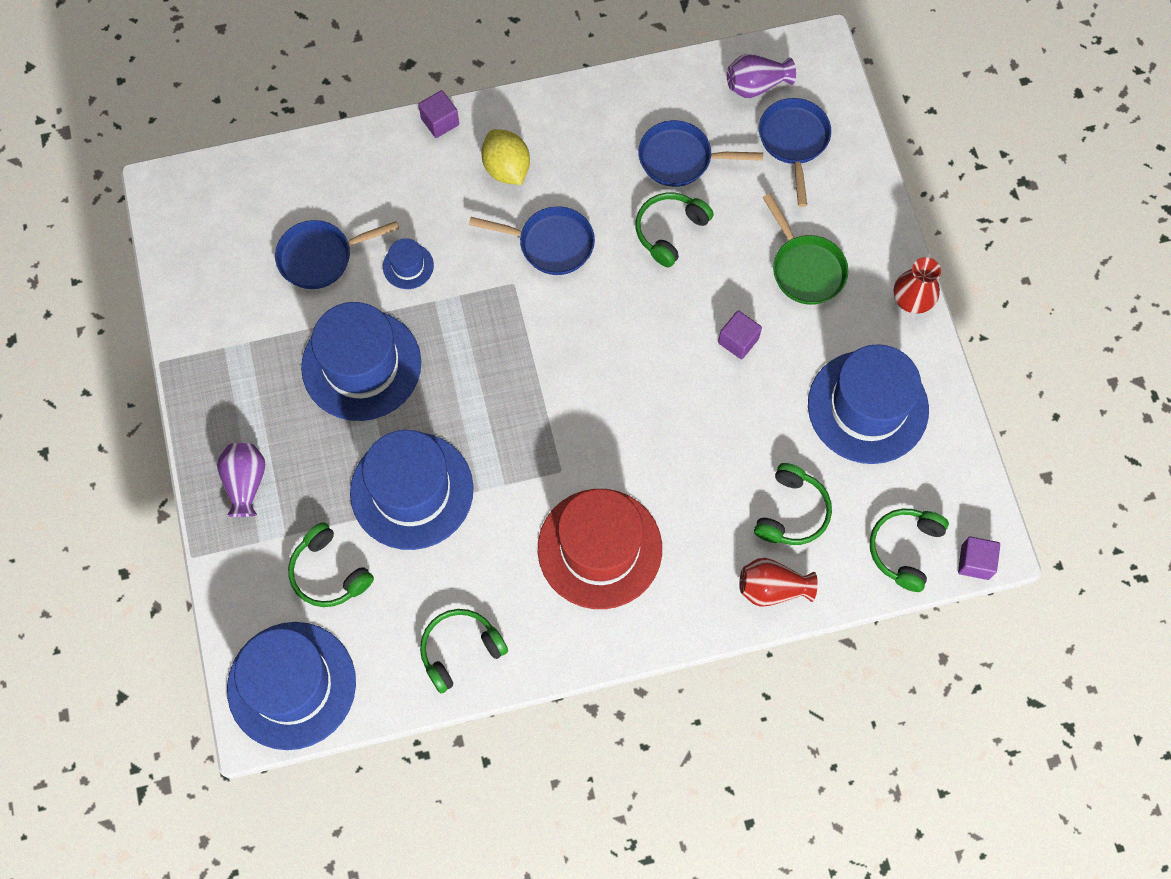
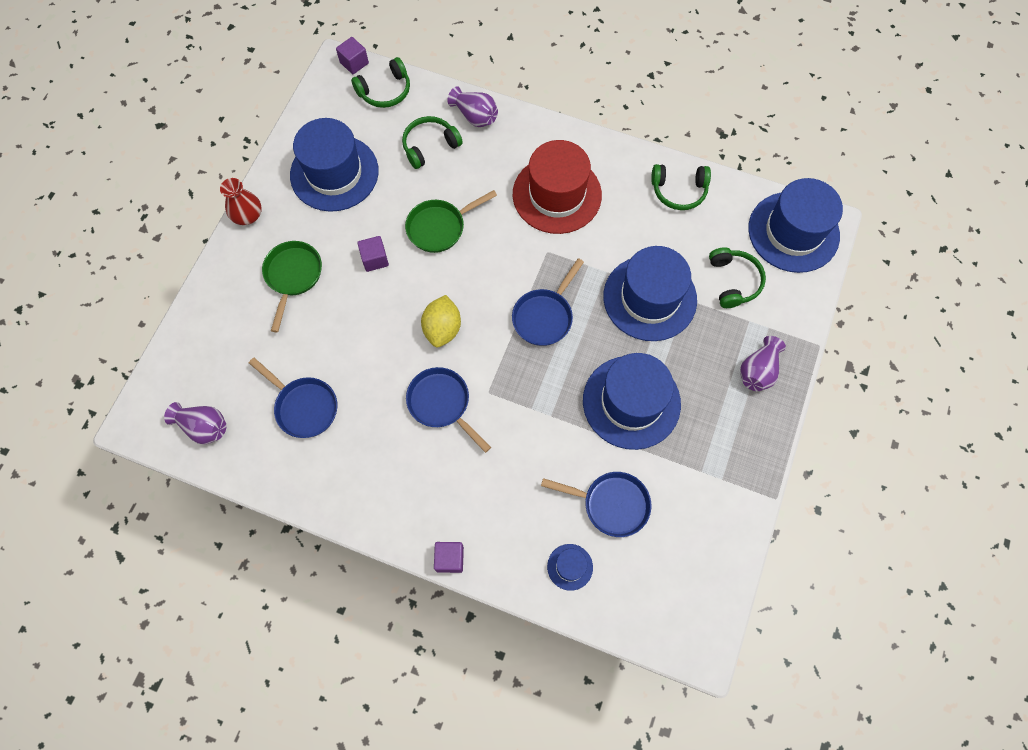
camera: 145 degrees left, 0 degrees up
(408, 266) = (552, 454): blue hat -> blue hat (570, 567)
(506, 168) = (429, 483): yellow lemon -> yellow lemon (442, 329)
(670, 231) = (355, 359): green headphones -> none
(699, 421) = (439, 227): none -> green pan
(772, 588) = (475, 116): red vase -> purple vase
(793, 141) = (219, 367): blue pan -> blue pan (544, 316)

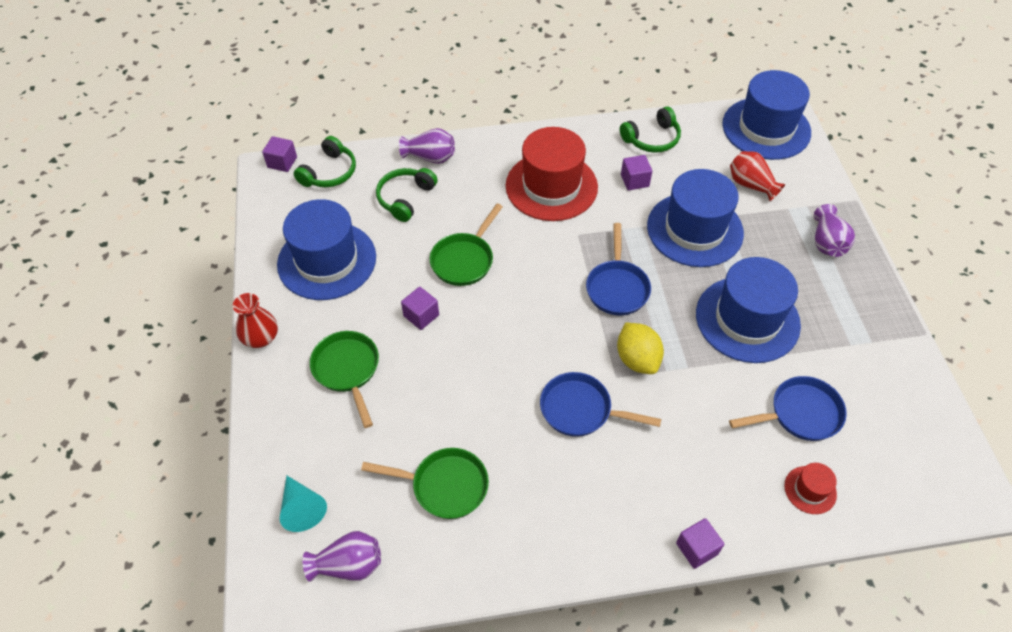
camera: 30 degrees left, 15 degrees down
(198, 367) = (302, 508): none -> turquoise cone
(304, 407) = (445, 486): blue pan -> green pan
(442, 329) = (531, 344): yellow lemon -> yellow lemon (637, 359)
(570, 567) = (810, 490): blue hat -> red hat
(632, 225) = (634, 181): none -> purple cube
(733, 281) = (751, 185): green headphones -> red vase

